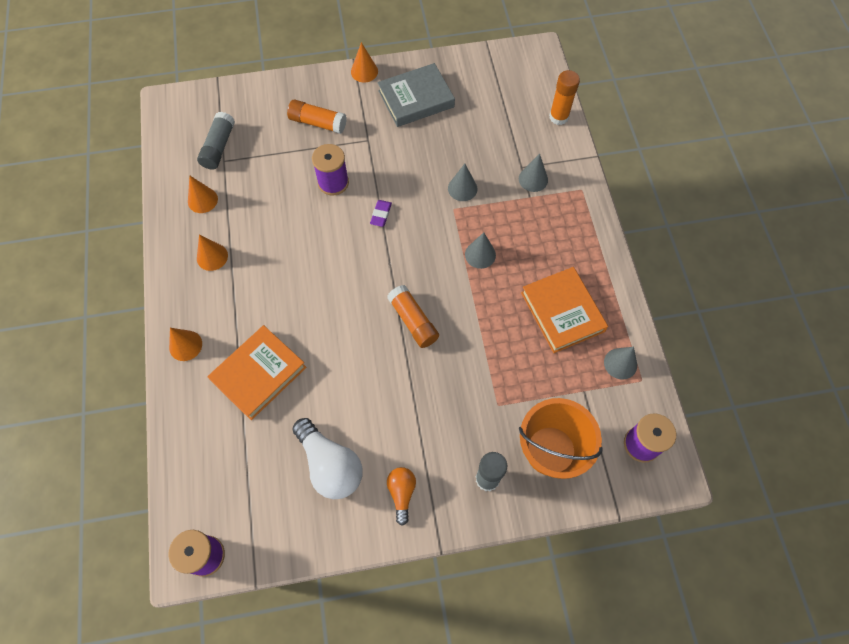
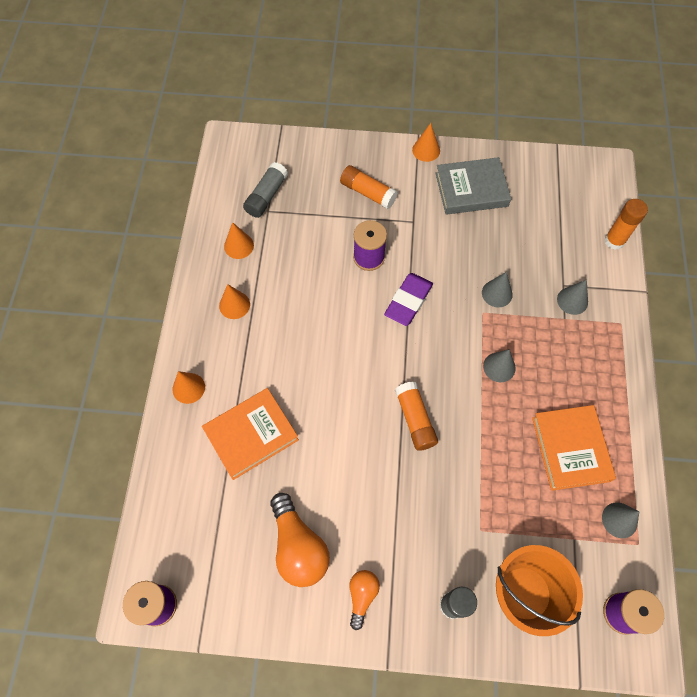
camera: 15 degrees right, 0 degrees up
(330, 465) = (298, 547): white light bulb -> orange light bulb
(381, 214) = (408, 301): purple eraser -> purple eraser, size x1.83

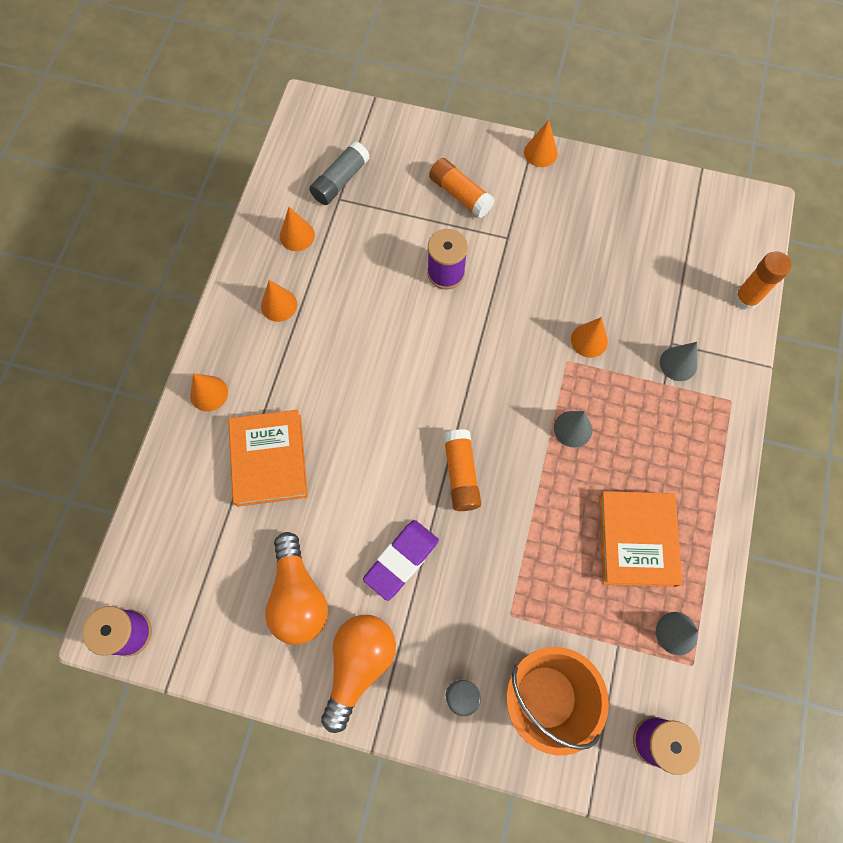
camera: 10 degrees right, 5 degrees up
(251, 435) = (269, 460): orange book -> orange book turned 75 degrees counterclockwise
(362, 596) = (359, 665): orange light bulb -> orange light bulb, size x1.78
(408, 301) = (482, 333): purple eraser -> purple eraser (401, 560)
(471, 189) = (585, 209): grey book -> none
(497, 293) = (589, 340): grey cone -> orange cone

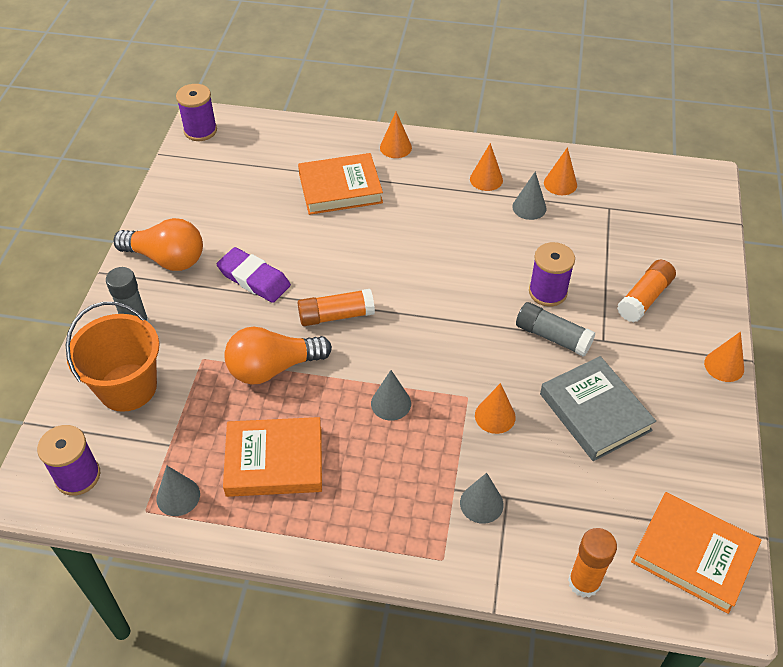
camera: 85 degrees right, 20 degrees down
(298, 596) = (224, 217): orange light bulb -> orange light bulb (273, 368)
(328, 270) = (529, 207): none -> grey cone
(340, 180) = (630, 207): grey glue stick -> grey glue stick (553, 337)
(586, 260) = (595, 412): none -> grey book
(719, 219) = (693, 555): none -> orange book

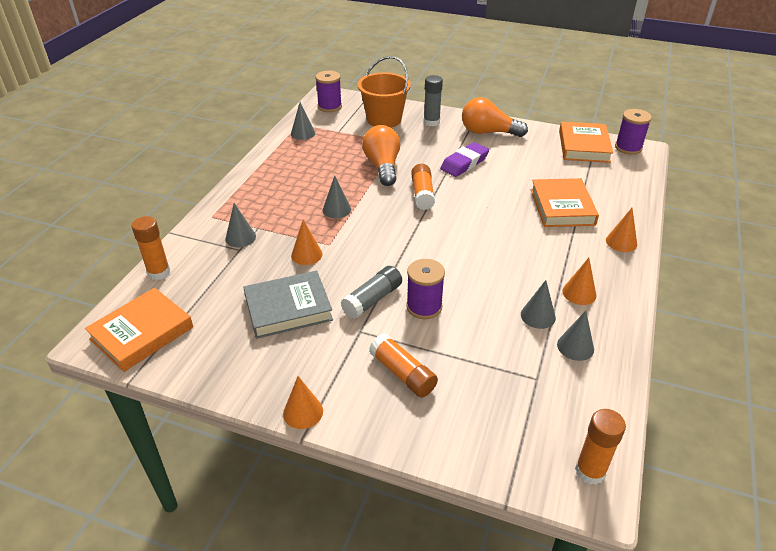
camera: 100 degrees right, 10 degrees down
(166, 259) = (488, 132): orange light bulb -> orange light bulb turned 75 degrees clockwise
(274, 461) = (311, 163): orange book -> orange book (584, 146)
(560, 183) = (575, 346): orange cone -> grey cone
(688, 179) = (590, 471): none -> orange glue stick

